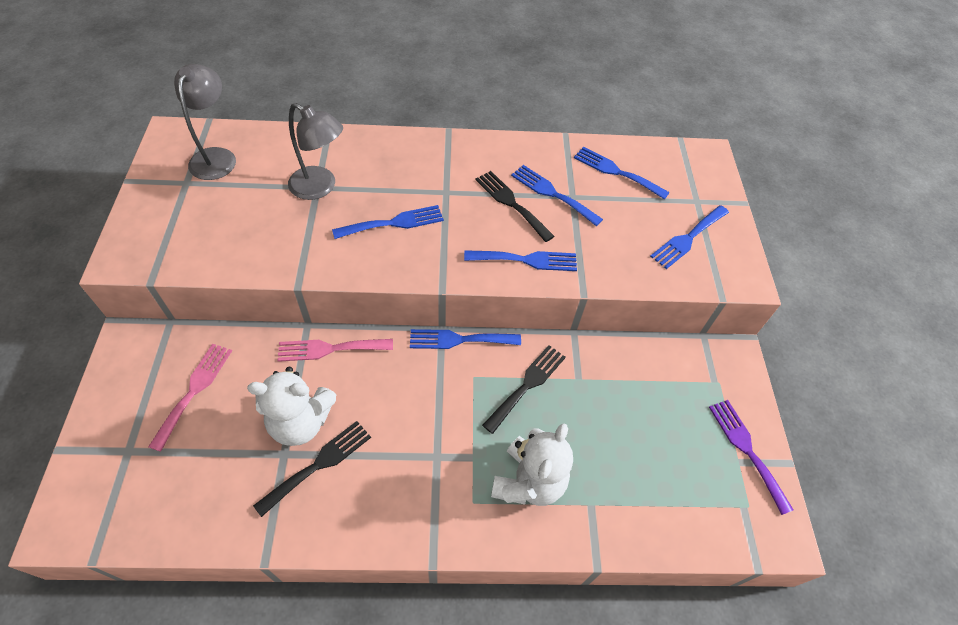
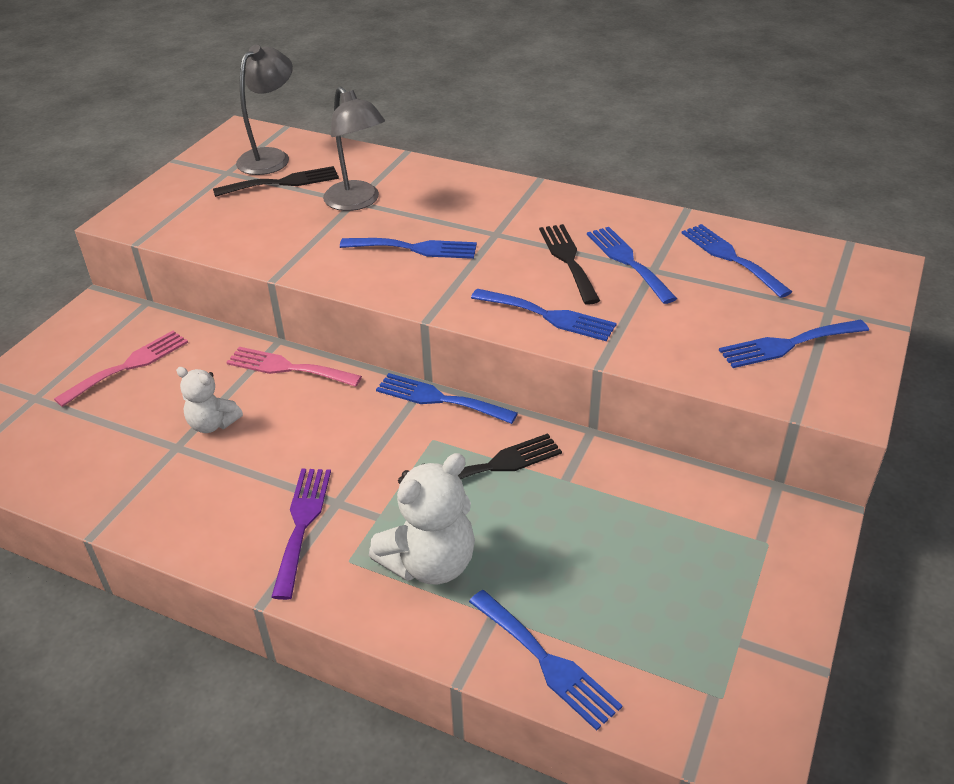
camera: 30 degrees right, 15 degrees down
(301, 422) = (212, 424): white teddy bear -> white teddy bear, size x0.60
(319, 464) = (204, 467): black fork -> black fork (283, 182)
(641, 526) = (546, 661): none -> blue fork
(746, 450) = (761, 631): purple fork -> purple fork (302, 524)

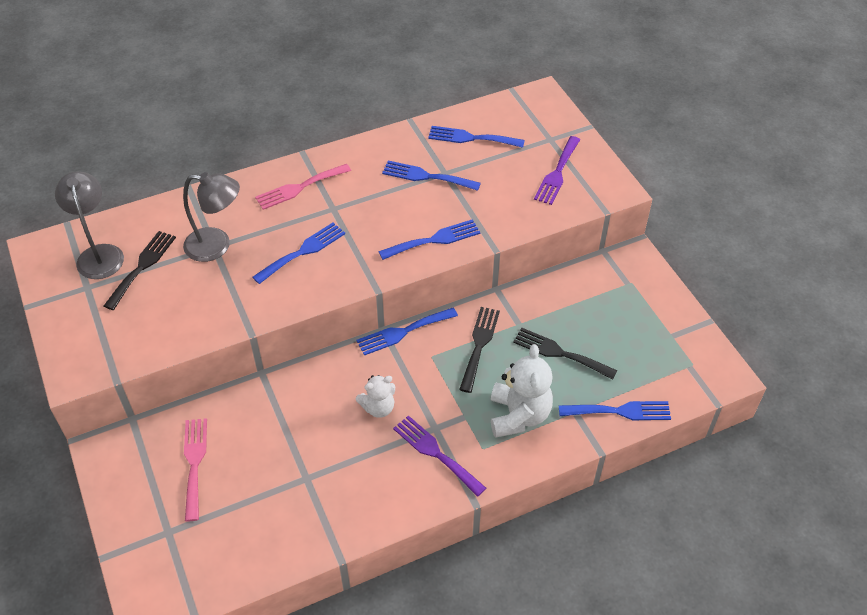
camera: 50 degrees left, 10 degrees up
(212, 424) = (305, 449): white teddy bear -> white teddy bear (378, 407)
(288, 368) = (294, 383): pink fork -> pink fork (299, 188)
(568, 260) = (395, 197): black fork -> black fork (560, 353)
(788, 344) = (557, 173): blue fork -> purple fork

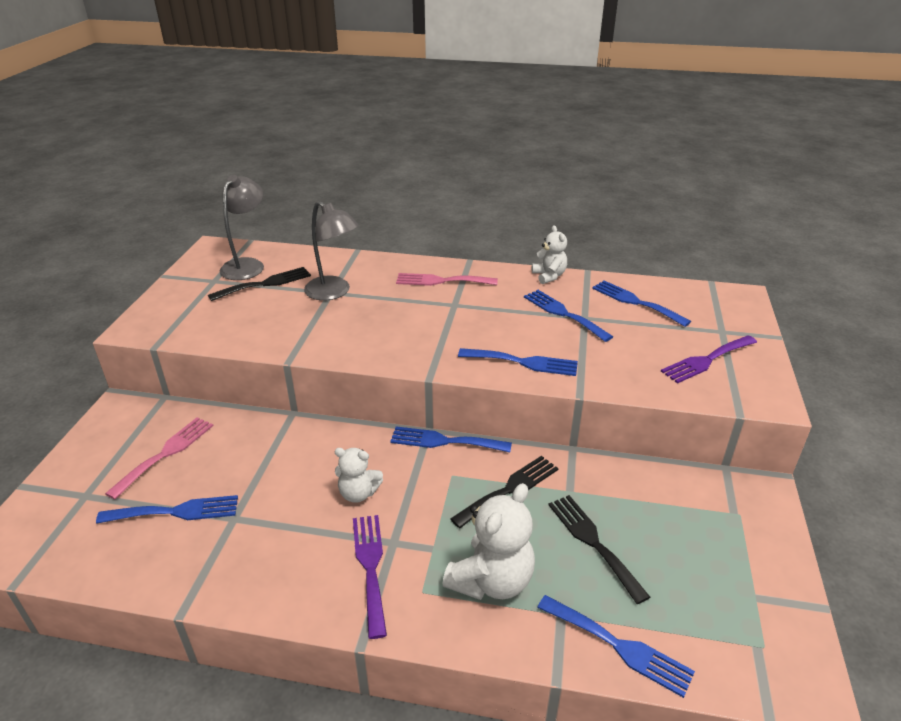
camera: 35 degrees right, 15 degrees down
(303, 251) = (396, 323): blue fork -> blue fork (176, 511)
(384, 140) = (549, 276): none -> white teddy bear

